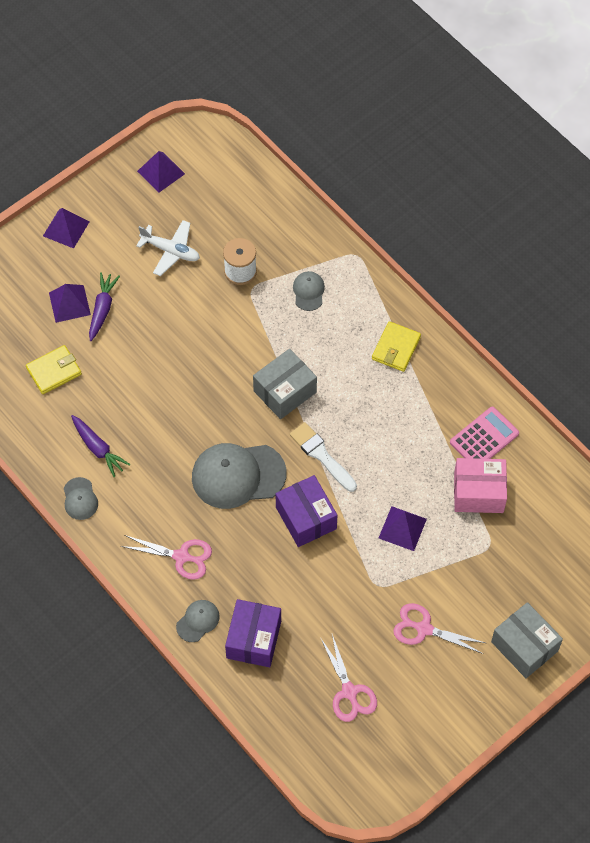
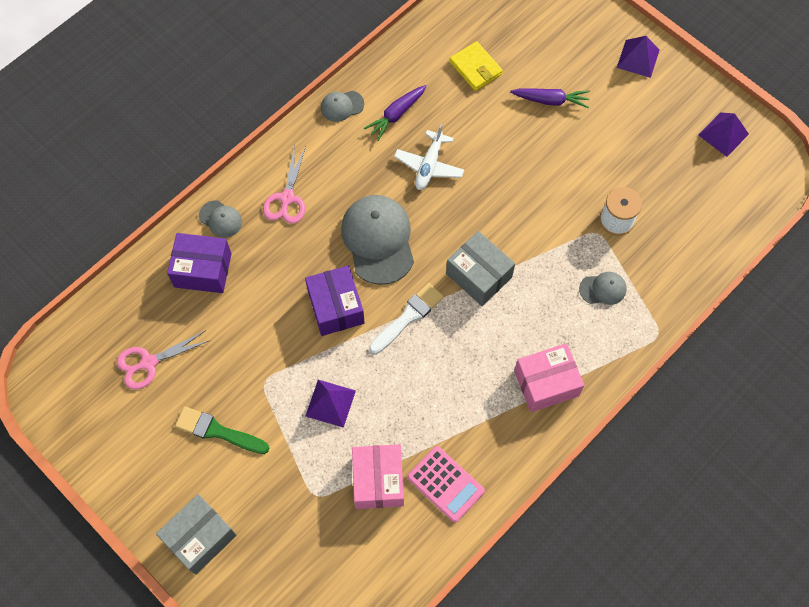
camera: 85 degrees right, 5 degrees up
(69, 303) = (552, 72): purple pyramid -> none
(170, 251) = (629, 153): white plane -> white plane (429, 165)
(306, 518) = (336, 307): purple box -> purple box turned 75 degrees counterclockwise
(396, 348) = (546, 383): yellow wallet -> pink box
(424, 629) = (218, 431): pink scissors -> green brush

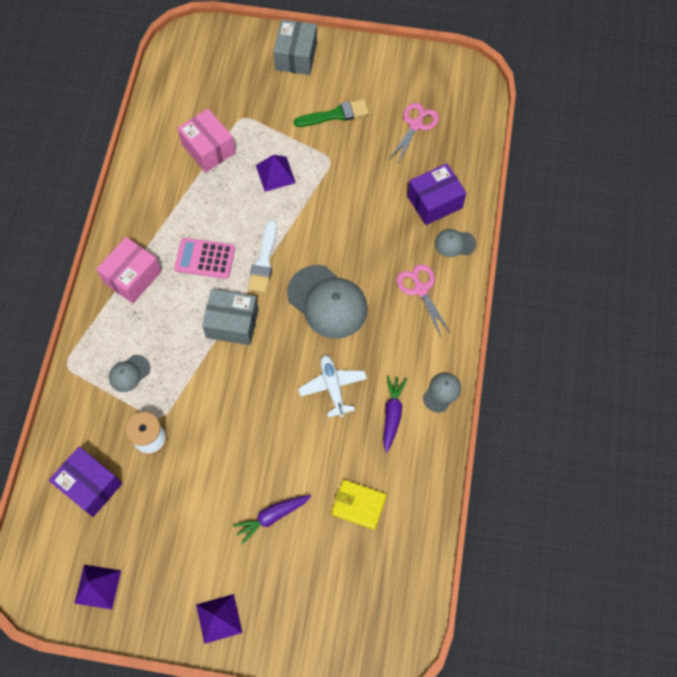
camera: 145 degrees right, 0 degrees up
(336, 307) = (320, 235): purple box -> purple box (90, 485)
(445, 484) = (162, 173): pink calculator -> pink calculator (205, 258)

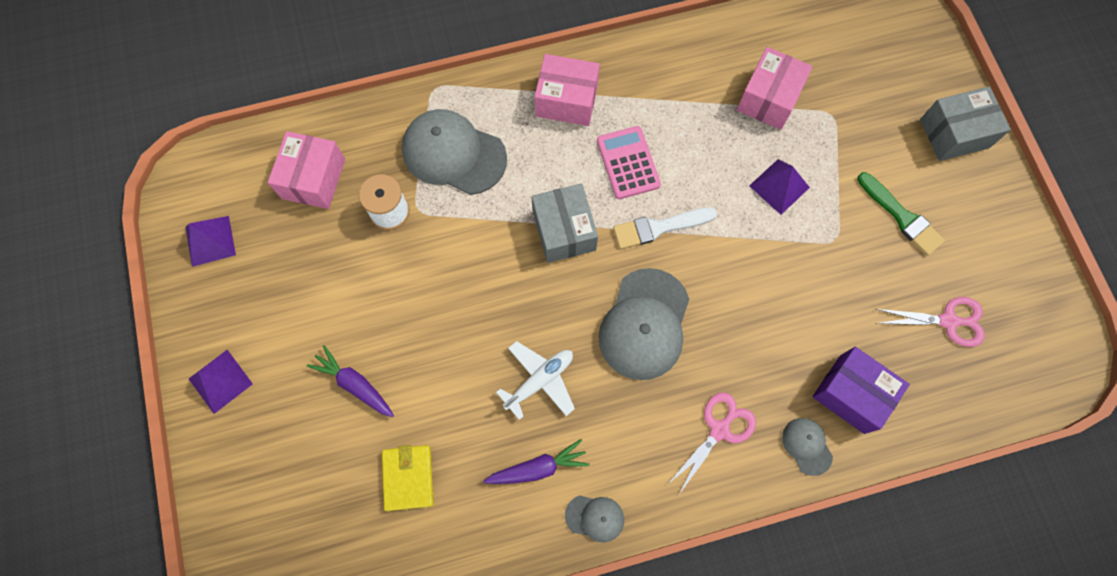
camera: 65 degrees right, 5 degrees up
(90, 485) = (313, 179): purple box -> pink box
(129, 373) = (453, 154): grey cap -> grey cap, size x2.07

